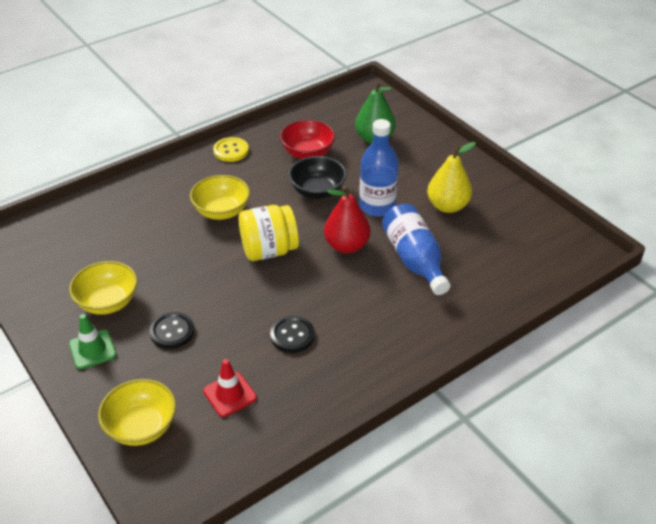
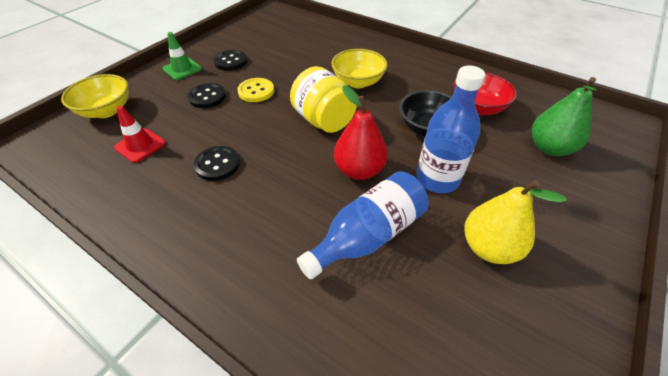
camera: 70 degrees right, 5 degrees up
(108, 302) = (231, 61): yellow bowl -> black button
(231, 151) = (438, 66): yellow button -> yellow button (256, 91)

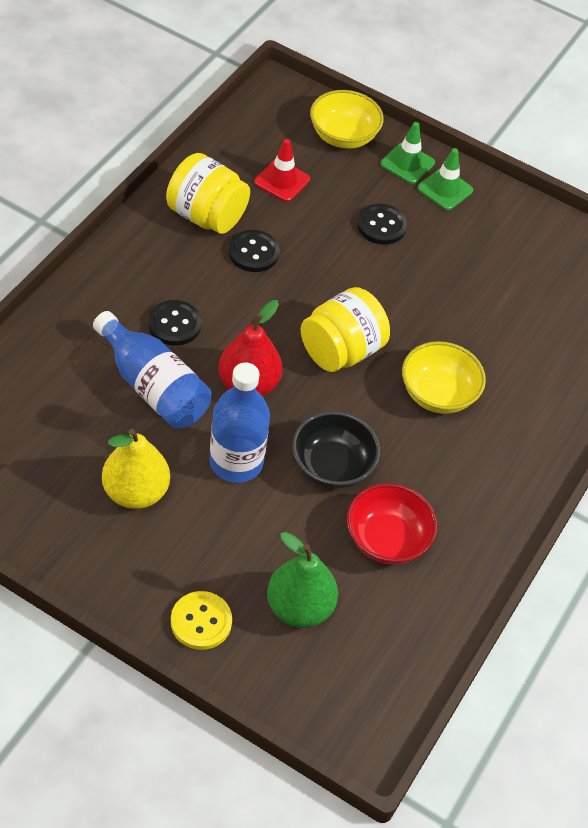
camera: 80 degrees right, 5 degrees up
(150, 82) = (407, 163): none -> green traffic cone
(164, 195) = (206, 216): none -> yellow jar
(231, 61) = (473, 240): black button -> black button (174, 324)
(256, 91) = (400, 275): yellow button -> yellow button (201, 621)

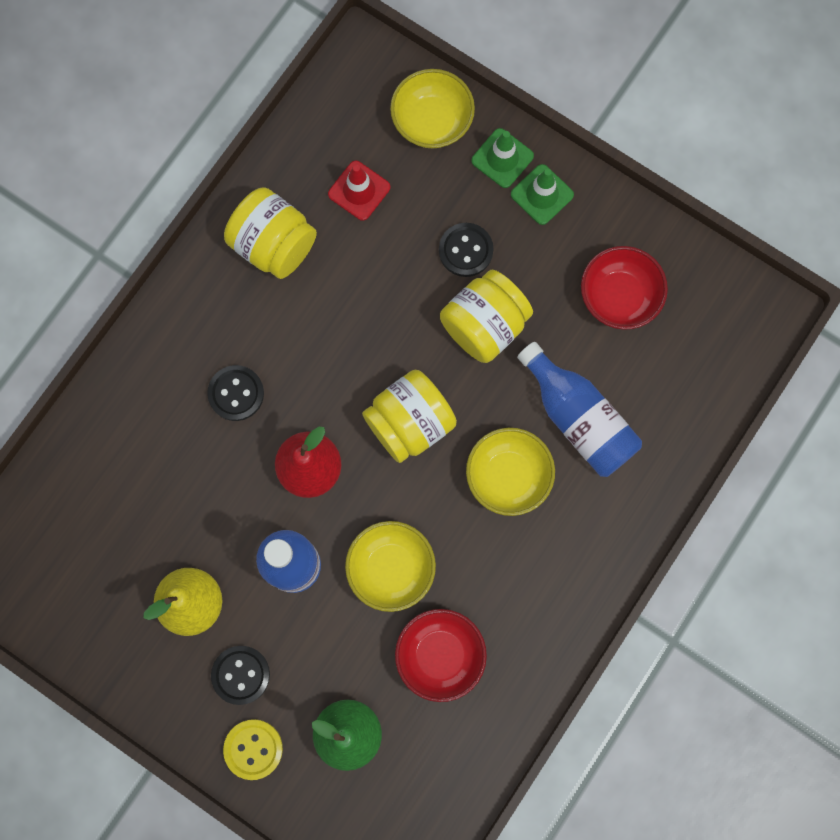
camera: 10 degrees right, 25 degrees up
(153, 386) = (212, 474): blue bottle -> blue bottle (578, 418)
(253, 252) = (323, 294): black button -> black button (240, 675)
(332, 466) = (391, 568): black bowl -> yellow bowl
(403, 280) = (484, 325): none -> yellow jar
(522, 263) = (619, 296): none -> red bowl

